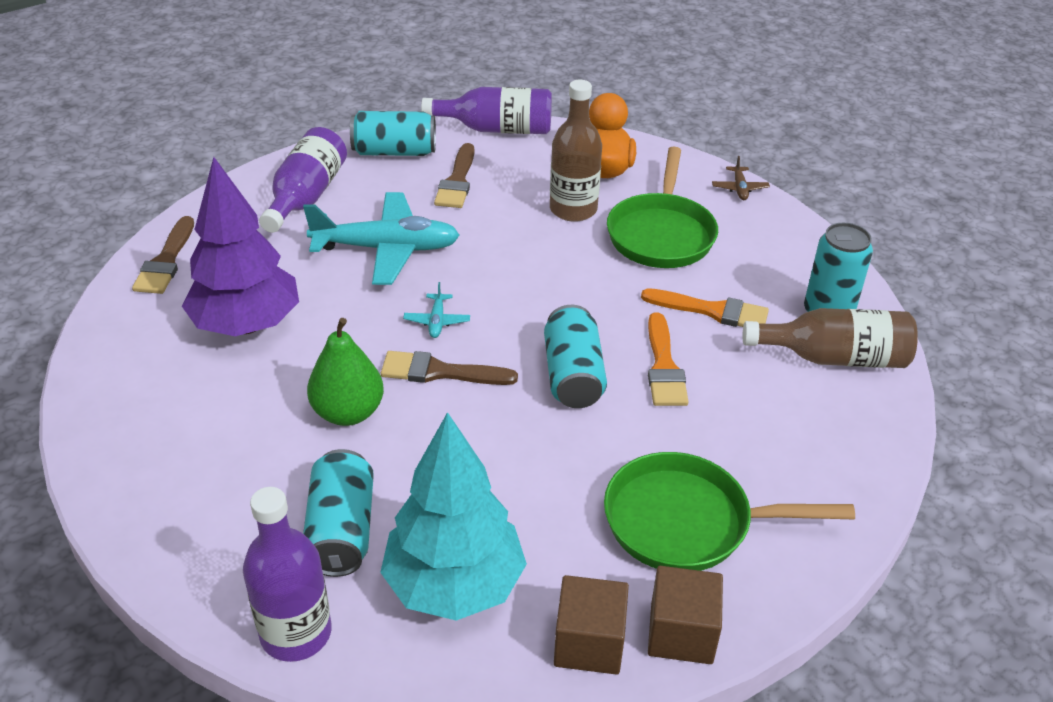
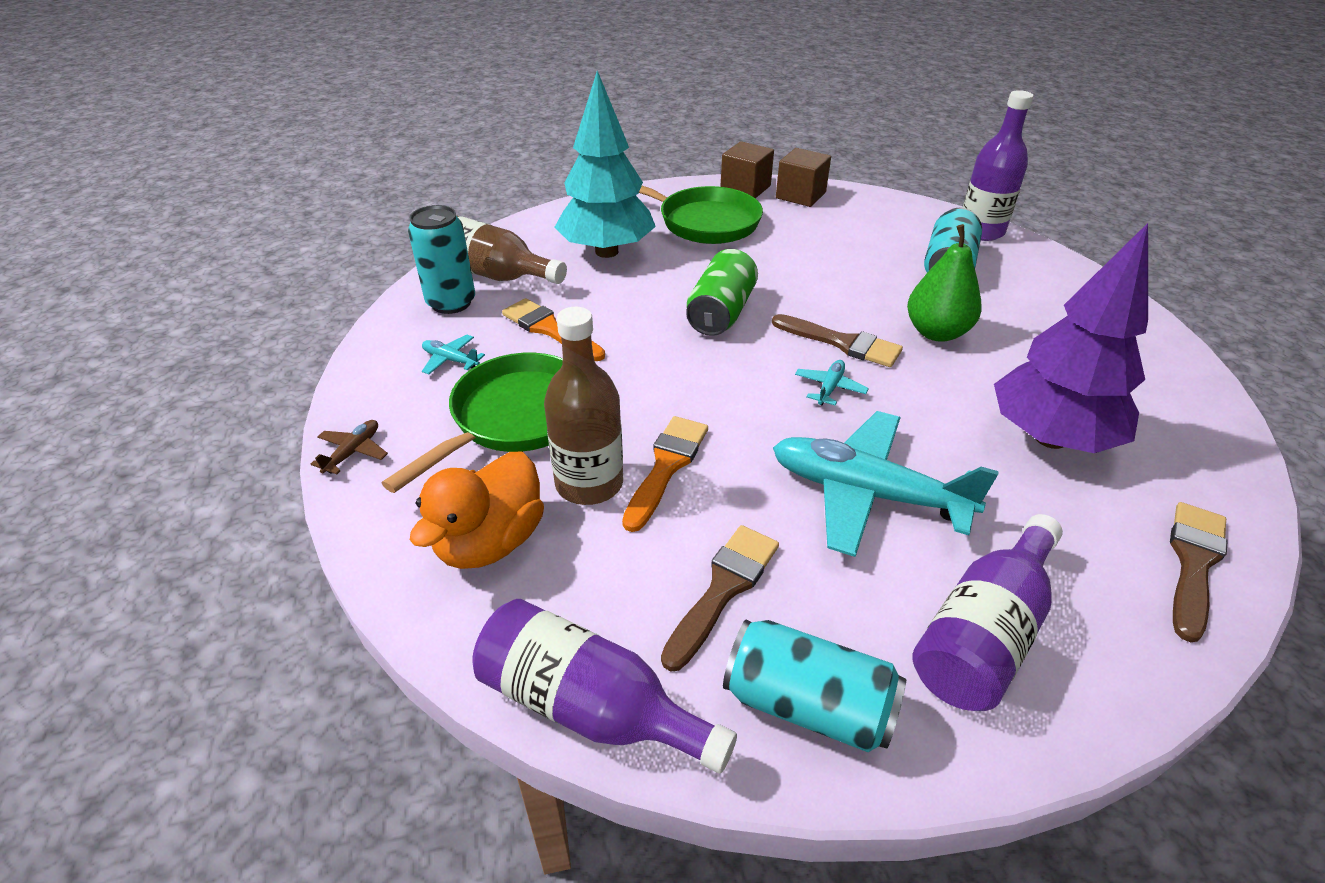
camera: 155 degrees left, 0 degrees up
(454, 585) = (873, 229): turquoise tree -> turquoise tree (607, 251)
(573, 375) = (721, 312): turquoise can -> green can
(664, 367) = (637, 300): orange brush -> orange brush (666, 466)
(758, 262) = (450, 360): none -> turquoise plane

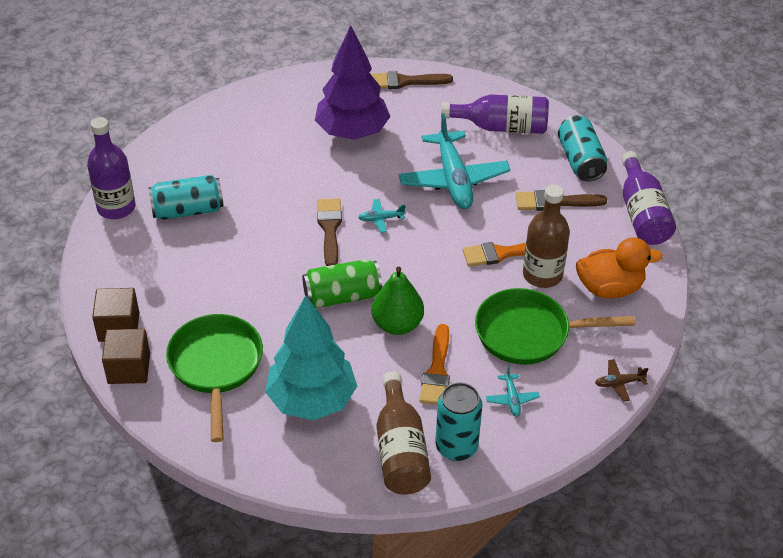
camera: 125 degrees left, 5 degrees up
(936, 332) = (282, 194): green pear -> green pear (397, 324)

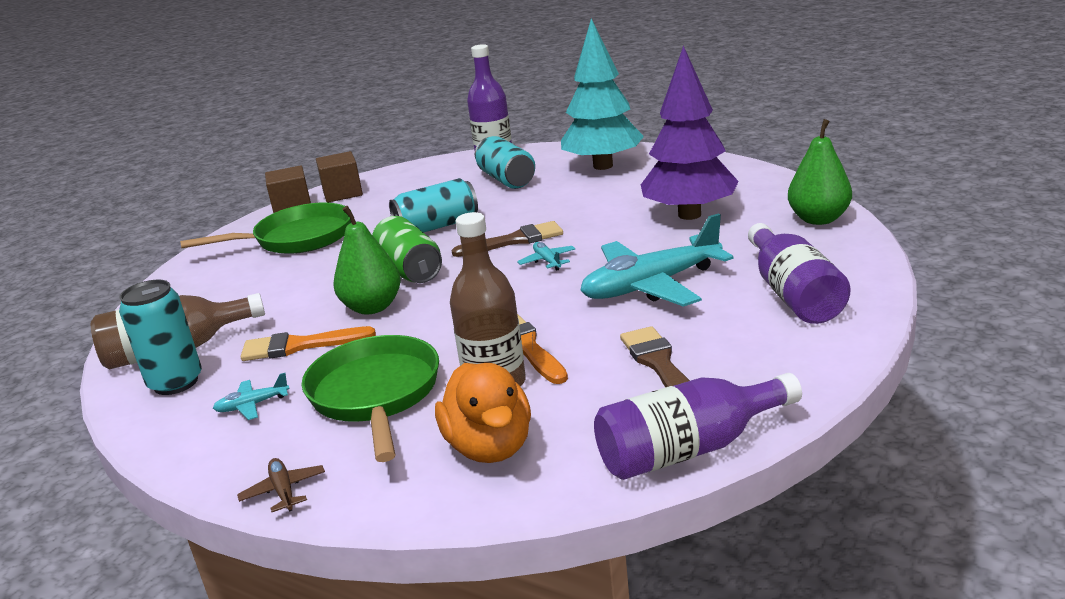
camera: 80 degrees right, 20 degrees down
(311, 400) = (253, 289): turquoise tree -> turquoise tree (603, 166)
(405, 81) = (818, 219): brown brush -> green pear
(580, 160) = (776, 368): turquoise can -> turquoise can (437, 226)

